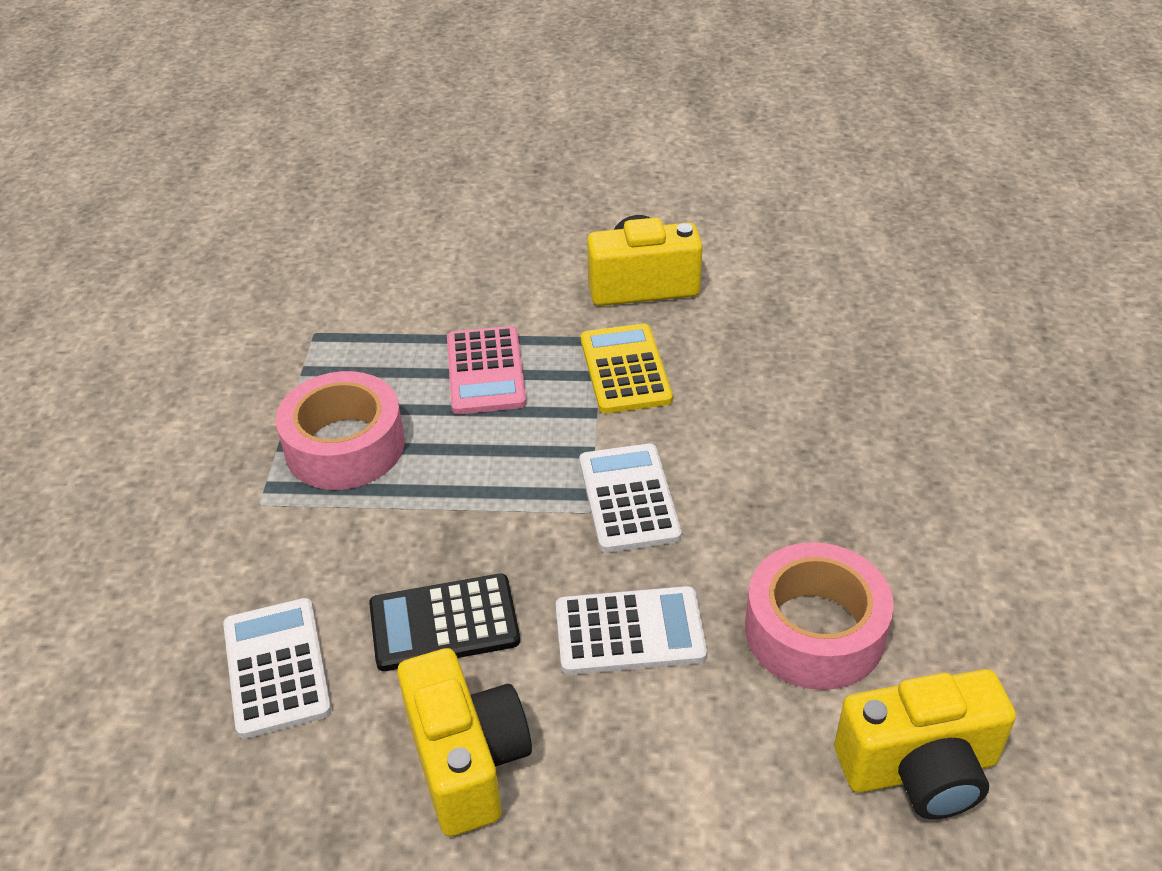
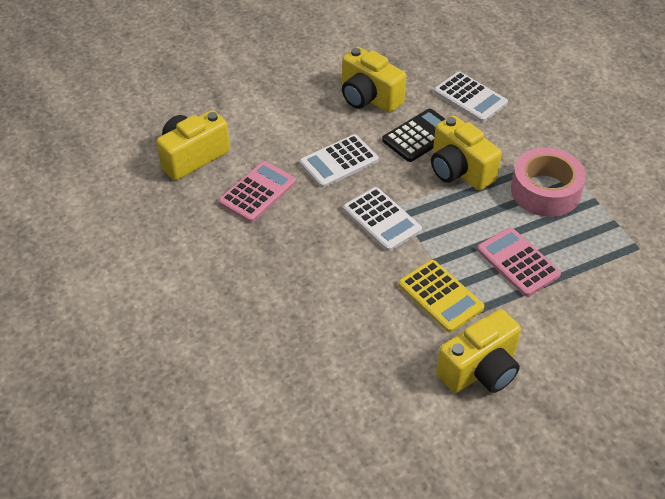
camera: 150 degrees right, 5 degrees up
(438, 529) = (459, 170): none -> yellow camera
(814, 631) = (257, 192): pink tape -> pink calculator

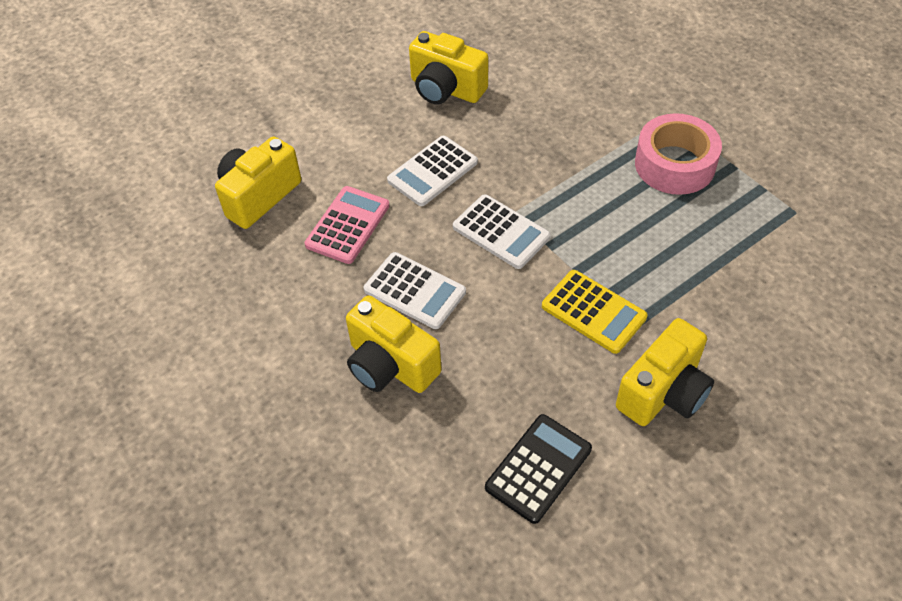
camera: 10 degrees left, 5 degrees up
(419, 136) = (516, 124): black calculator -> black calculator (538, 468)
(459, 170) = (572, 157): yellow camera -> yellow camera (390, 365)
(470, 98) = (560, 70): white calculator -> white calculator (414, 291)
(518, 262) = (668, 254): pink calculator -> none

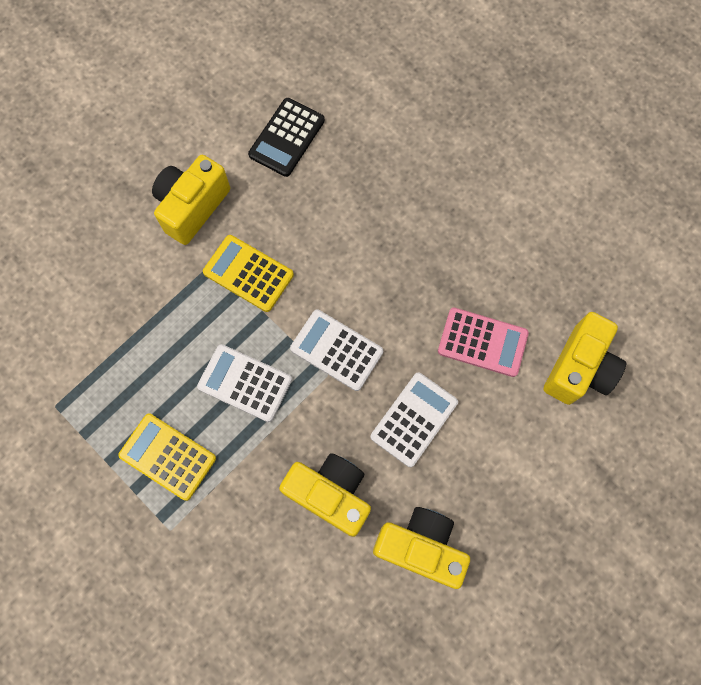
camera: 170 degrees right, 20 degrees up
(348, 225) = (482, 342): pink calculator -> pink calculator turned 90 degrees counterclockwise
(390, 365) = (412, 206): yellow camera -> yellow camera (330, 494)
(414, 291) = (405, 277): white calculator -> white calculator (245, 383)
(674, 164) = (168, 456): pink tape -> yellow calculator

